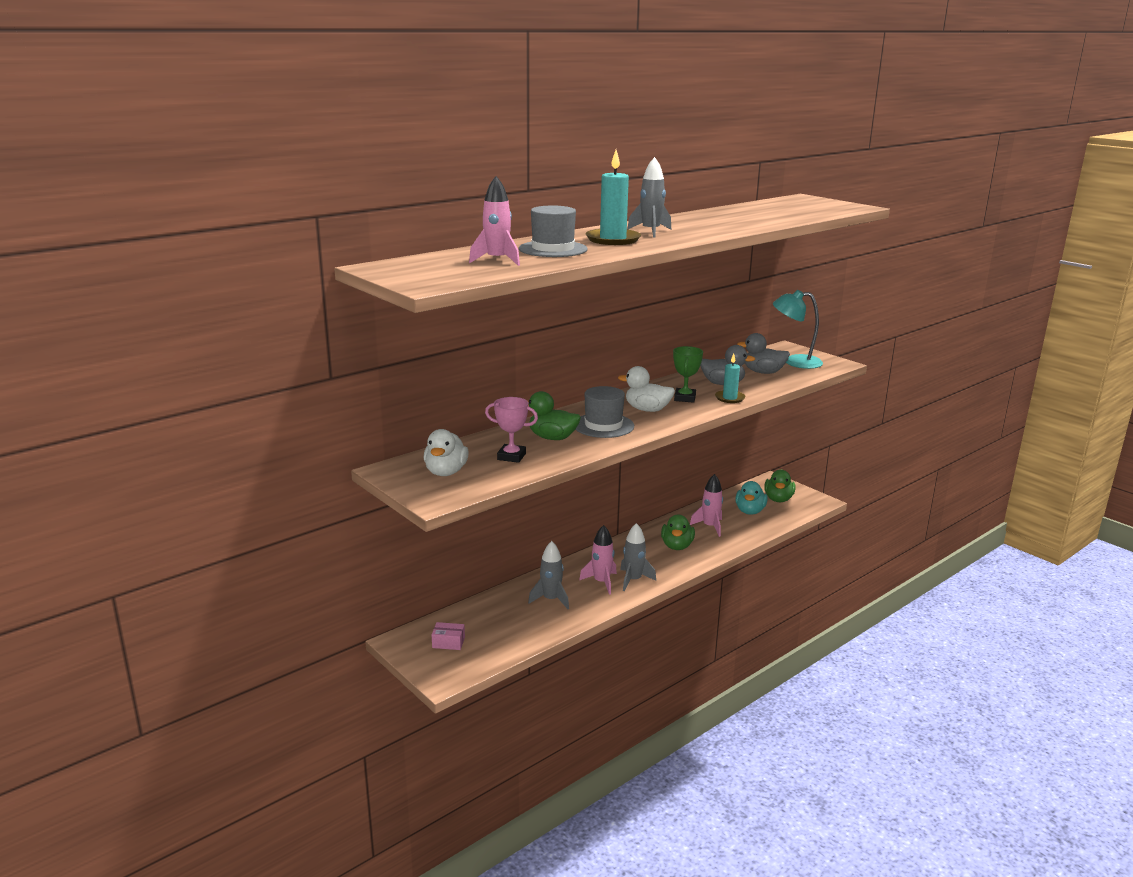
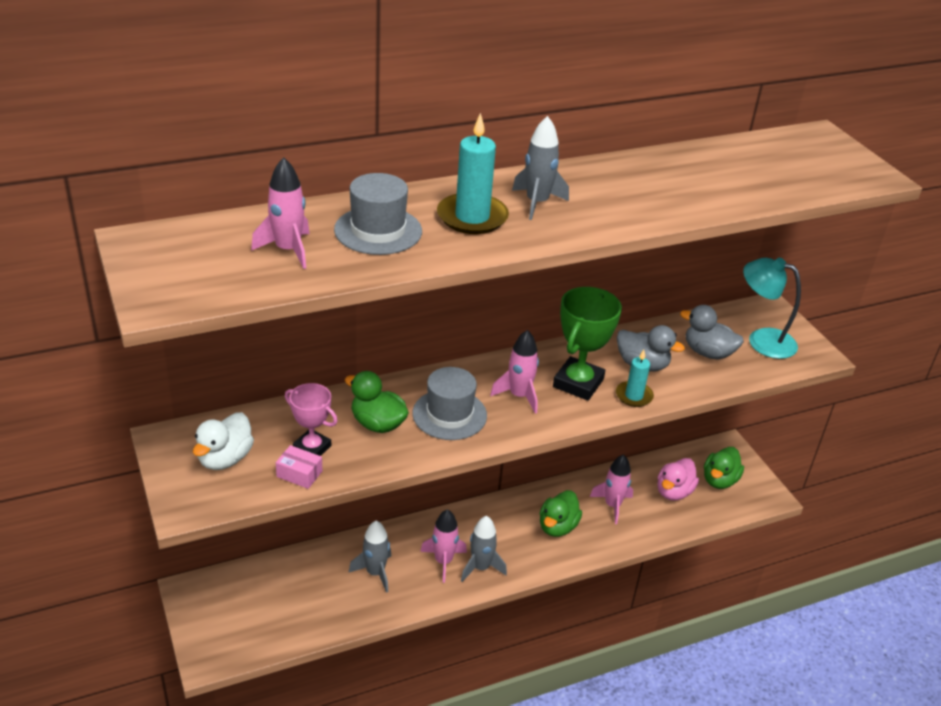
camera: 15 degrees right, 15 degrees up
(448, 642) = (238, 607): pink box -> pink box (299, 474)
(647, 410) = (519, 396): white duck -> pink rocket
(685, 398) = (578, 383): green trophy -> green trophy, size x1.57
(750, 511) = (673, 492): turquoise duck -> pink duck

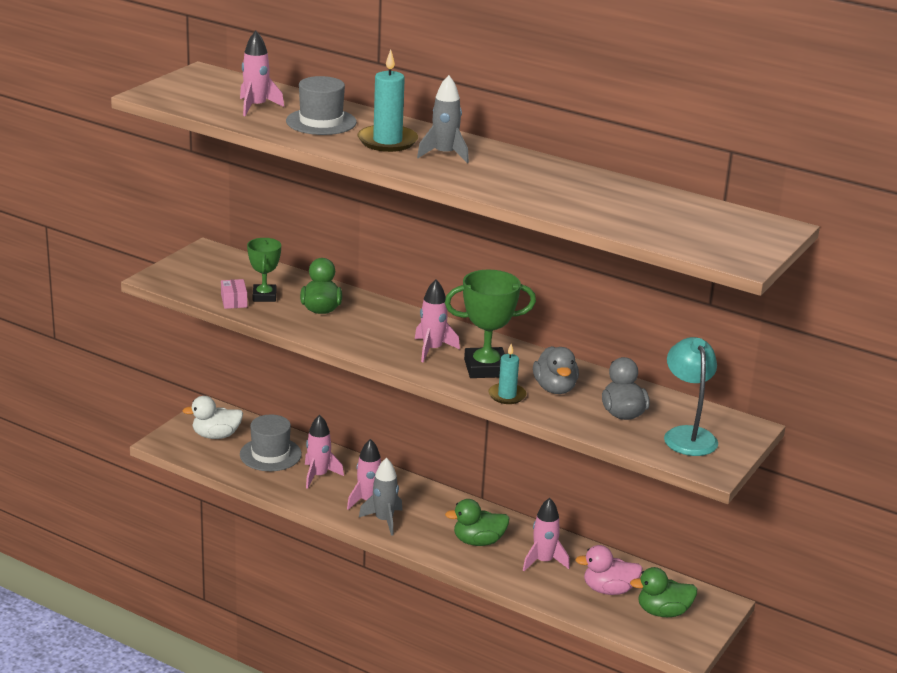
camera: 55 degrees right, 10 degrees down
(225, 459) = (215, 274): white duck -> white duck (216, 435)
(312, 448) = (264, 296): pink trophy -> green trophy
(375, 573) = (318, 476): grey rocket -> pink rocket
(449, 414) = (370, 330): grey hat -> grey hat (270, 454)

